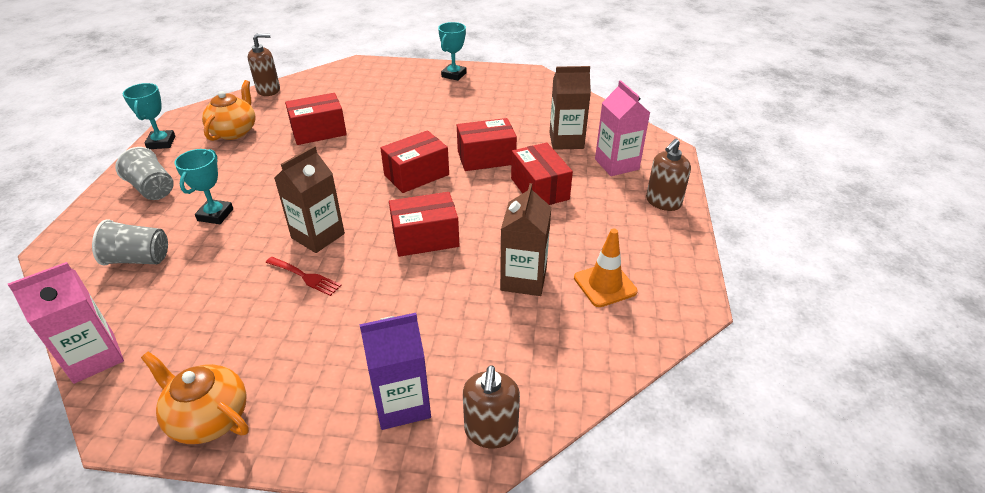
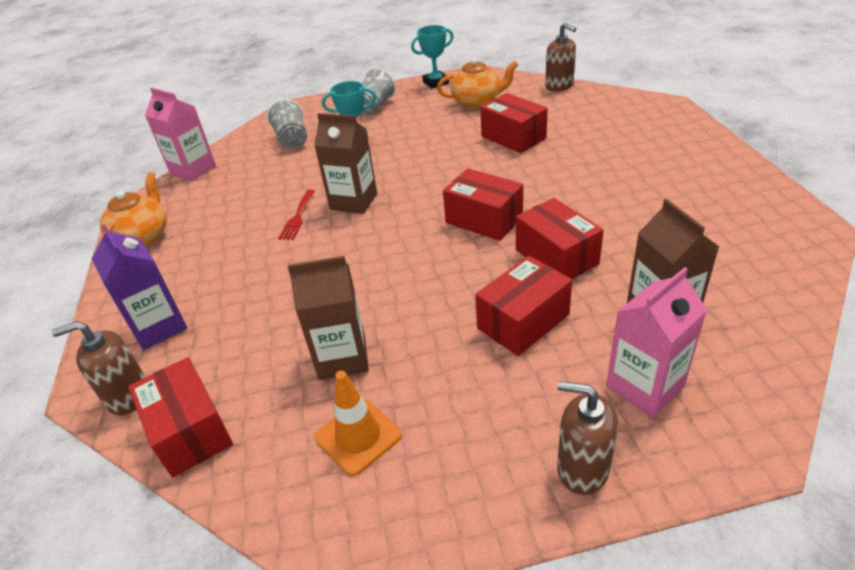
camera: 75 degrees right, 0 degrees up
(425, 238) = (380, 263): red box -> red box (190, 431)
(454, 75) = (724, 170): turquoise trophy -> none

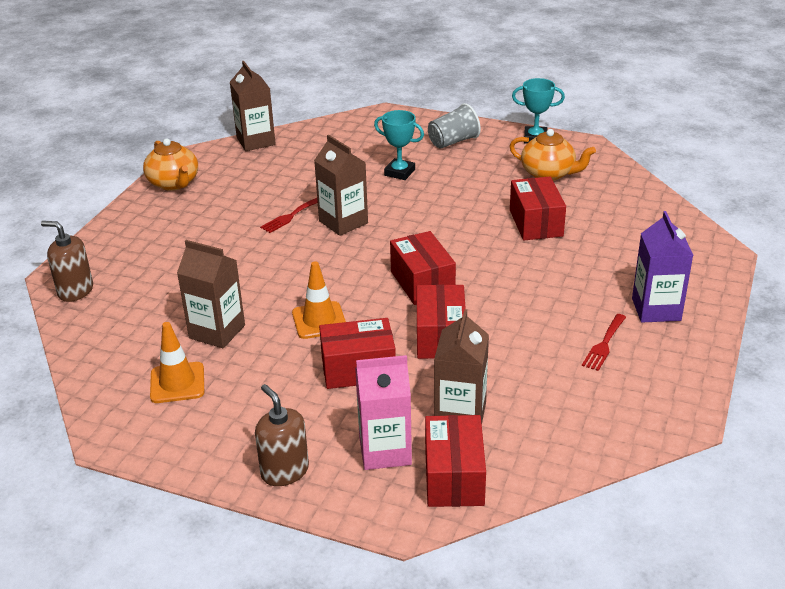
camera: 30 degrees right, 5 degrees down
(143, 237) = (174, 183): orange teapot -> orange teapot turned 105 degrees clockwise
(159, 327) = (128, 255): purple carton -> purple carton (656, 309)
(190, 431) = (90, 329): red box -> red box (454, 477)
(193, 170) = (256, 141): pink carton -> brown carton
(292, 139) = (354, 145): grey cup -> none
(433, 295) = (319, 320): none -> orange traffic cone
(559, 86) = (645, 190): brown soap dispenser -> none
(683, 201) = (604, 344): none -> red fork

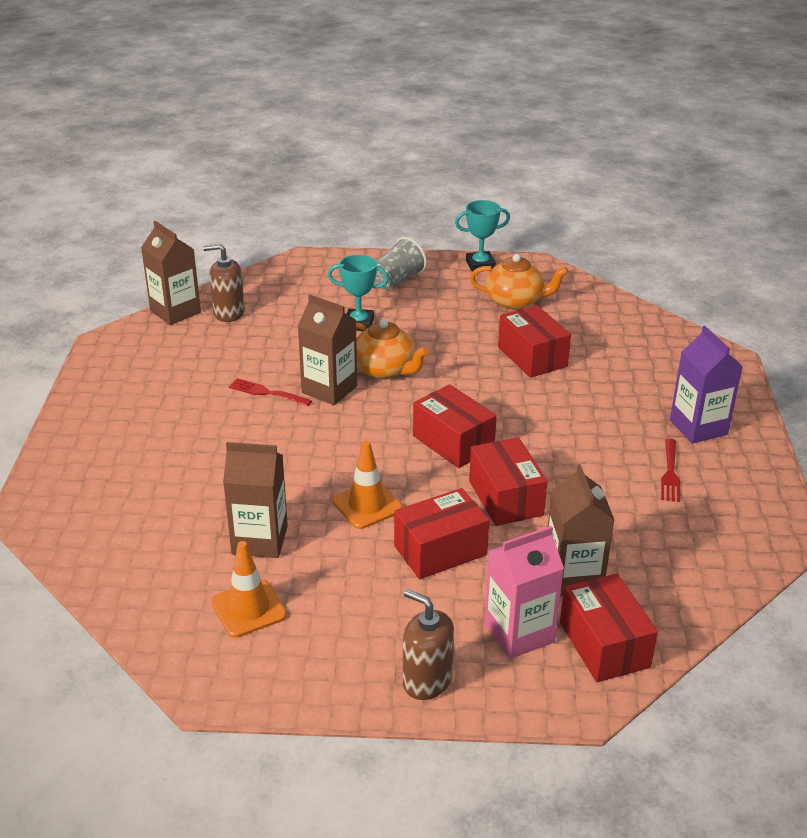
camera: 20 degrees left, 0 degrees up
(75, 291) = (61, 525): brown soap dispenser -> brown soap dispenser (229, 313)
(174, 183) = (106, 376): orange teapot -> orange teapot (385, 370)
(290, 216) = (266, 392): red fork -> red fork turned 90 degrees clockwise

